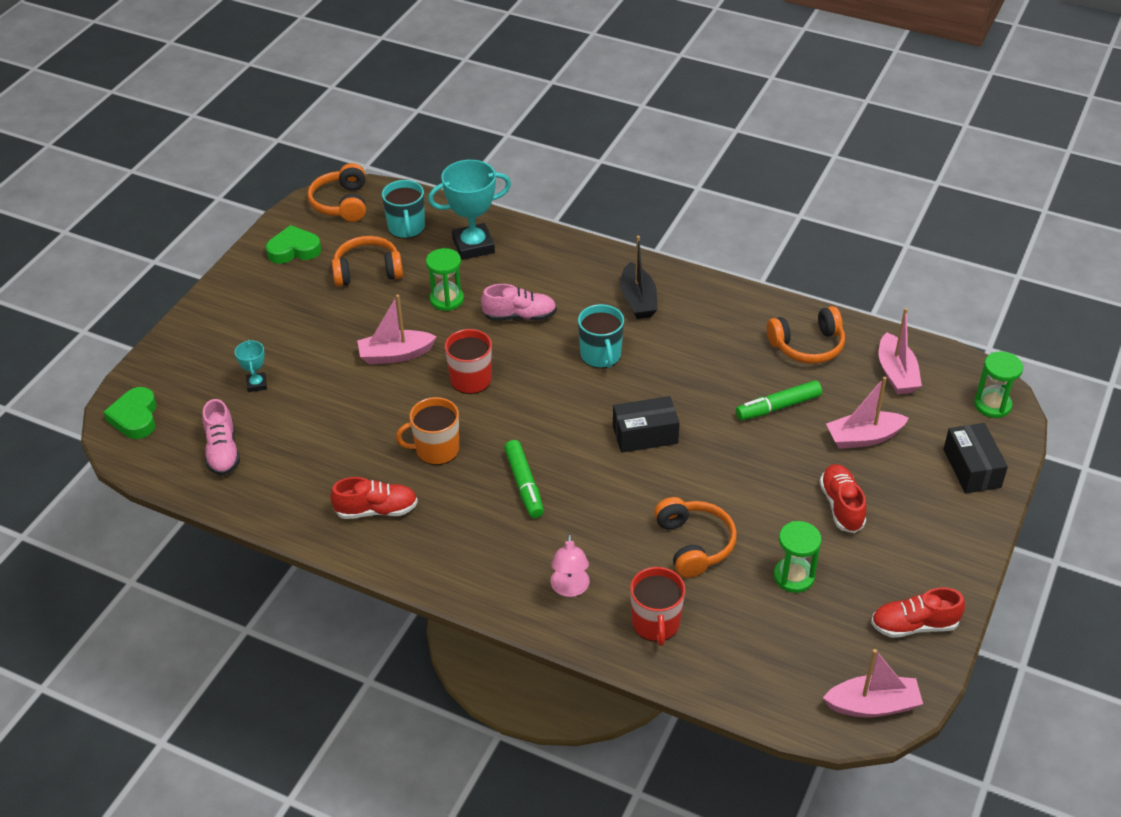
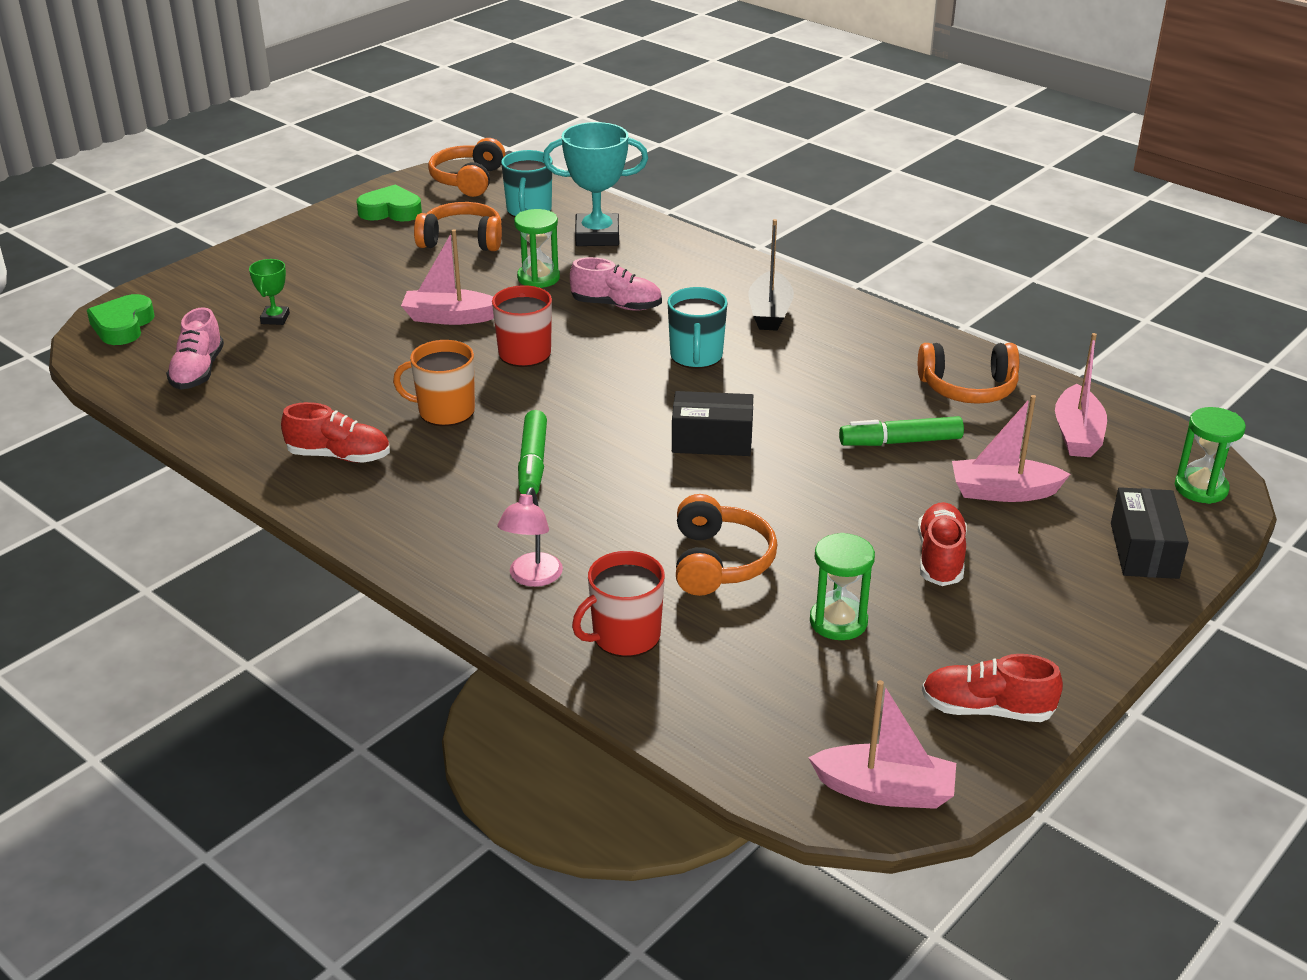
camera: 15 degrees right, 10 degrees down
(256, 384) = (275, 318): turquoise trophy -> green trophy
(656, 624) = (625, 636): red mug -> red mug turned 45 degrees clockwise

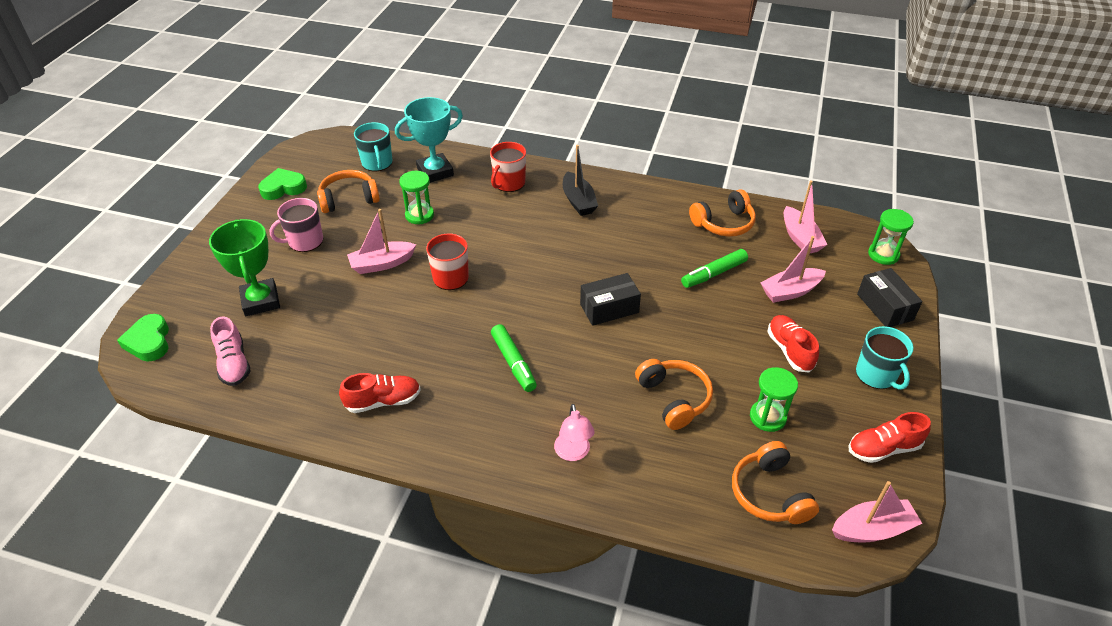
camera: 25 degrees left, 10 degrees up
(275, 318) = (260, 301): green trophy -> green trophy, size x2.02
(373, 271) = (305, 241): none -> pink mug
(445, 411) = (430, 341): orange mug -> none
(468, 180) = (320, 149): orange headphones -> orange headphones (769, 493)
(616, 305) = (483, 222): pink shoe -> none
(625, 636) = (658, 476): red mug -> red mug (509, 183)
(696, 356) = (557, 247): turquoise mug -> turquoise mug (876, 375)

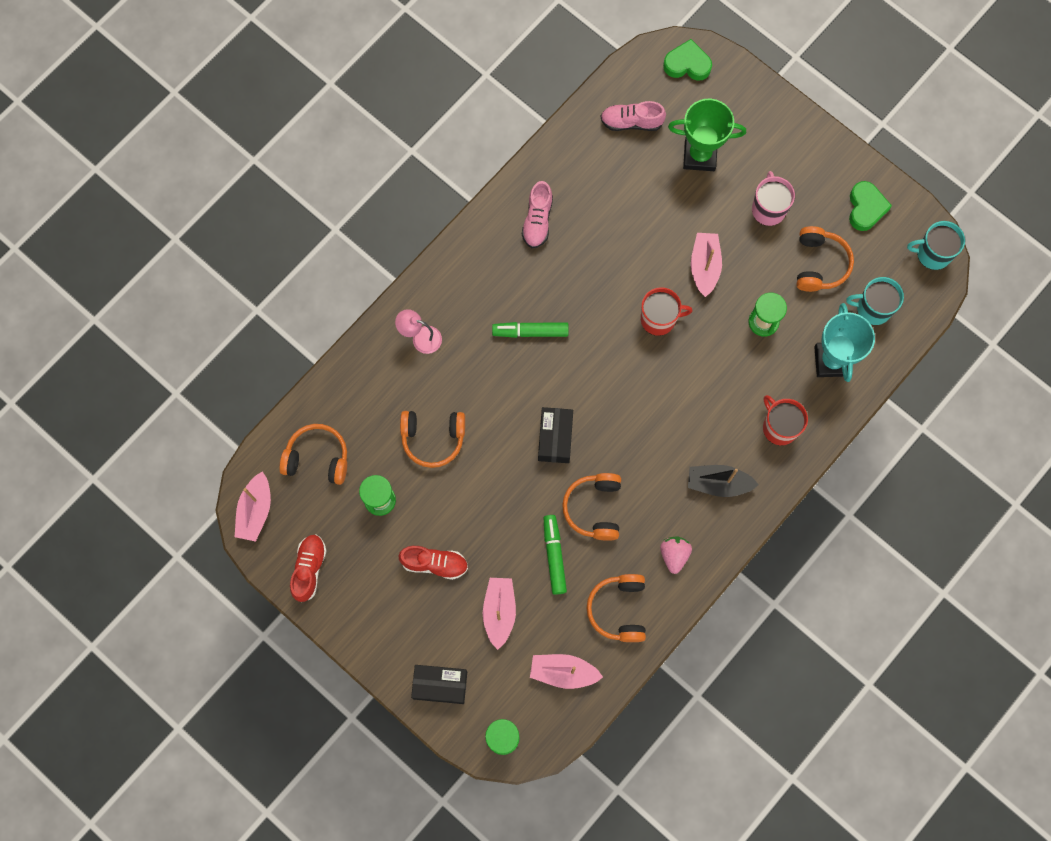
camera: 115 degrees right, 30 degrees up
(383, 401) = (537, 220): red shoe -> pink shoe
(653, 263) = (594, 508): none -> orange headphones
(655, 207) = (674, 555): none -> pink strawberry
(876, 375) = (374, 618): turquoise mug -> turquoise mug (932, 254)

